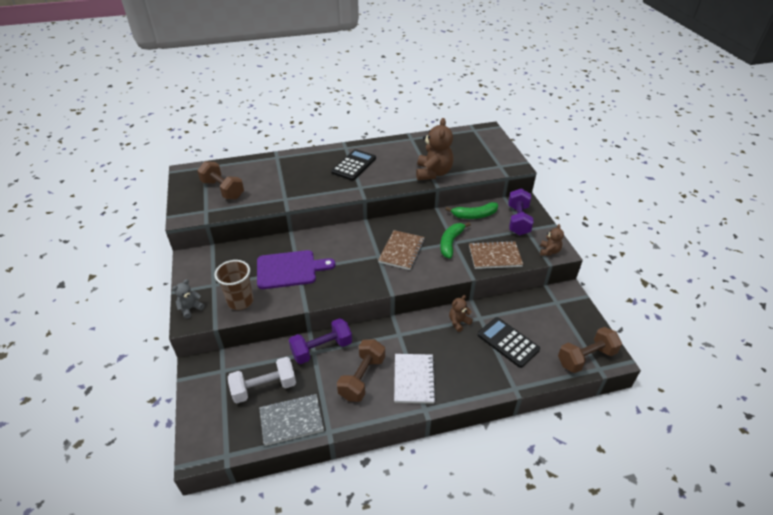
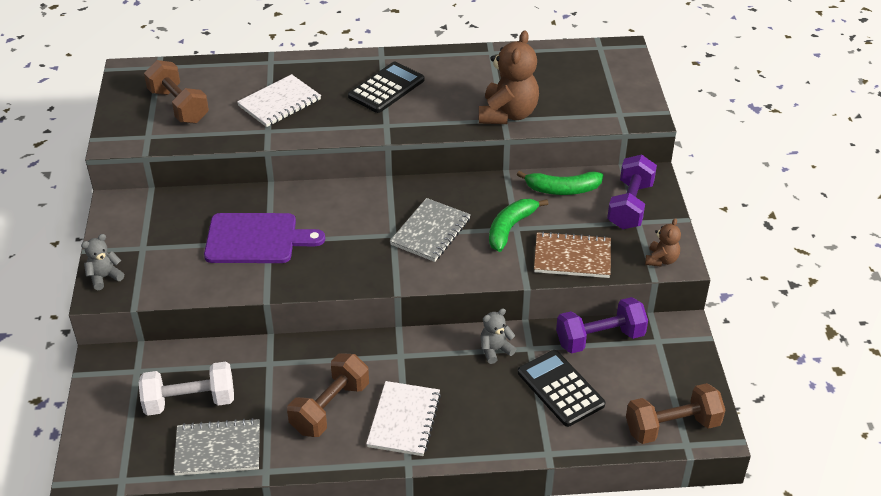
camera: 10 degrees right, 0 degrees up
(240, 301) = (176, 276): brown cup -> none
(288, 181) = (279, 103): none -> white notebook
(322, 349) = (282, 360): purple dumbbell -> purple dumbbell (600, 338)
(401, 251) = (430, 232): brown notebook -> grey notebook
(458, 322) = (495, 350): brown teddy bear -> grey teddy bear

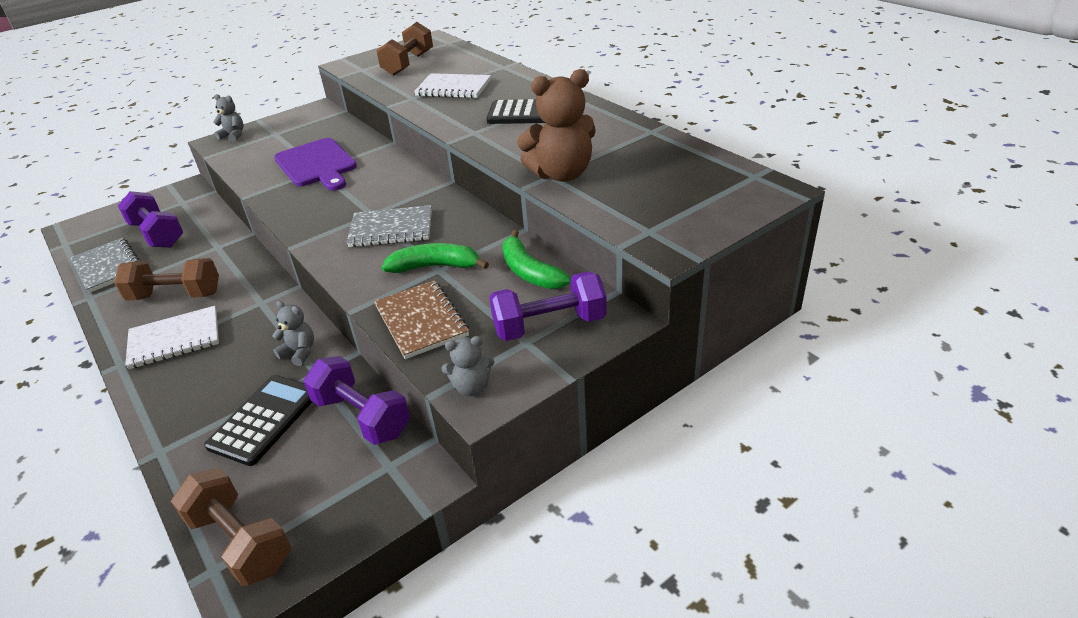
camera: 60 degrees right, 5 degrees down
(190, 402) = (157, 234): white dumbbell -> purple dumbbell
(661, 260) = (471, 387): brown teddy bear -> grey teddy bear

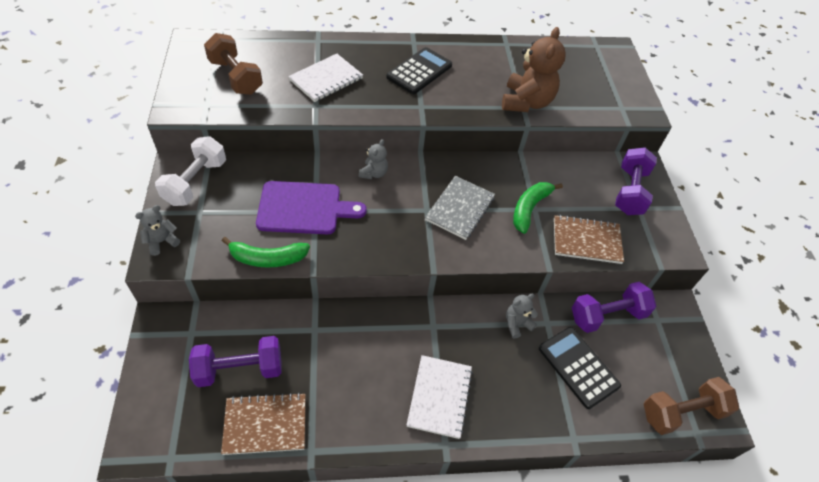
camera: 65 degrees left, 15 degrees up
(108, 267) = (265, 424): grey notebook -> brown notebook
(175, 295) = (371, 381): brown dumbbell -> none
(305, 120) = (195, 182): none -> white dumbbell
(471, 387) = (664, 247): grey teddy bear -> grey teddy bear (373, 173)
(529, 271) = (570, 173): green banana -> green banana (267, 258)

